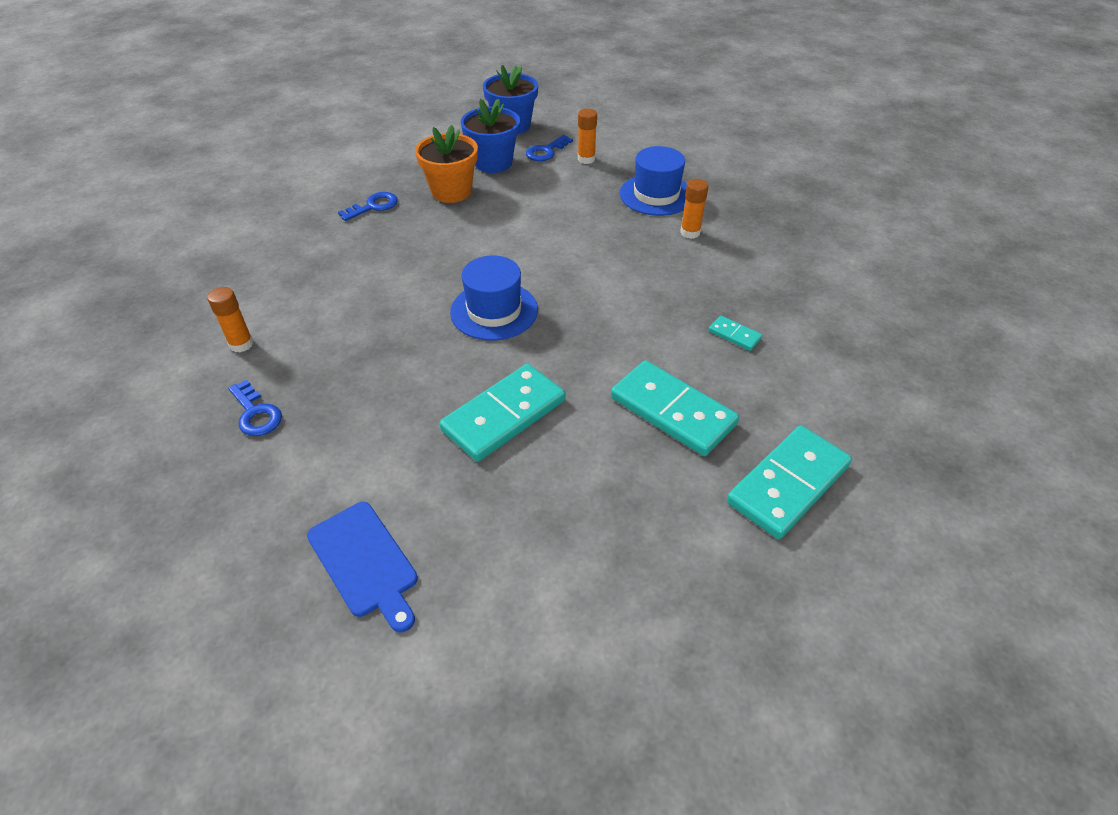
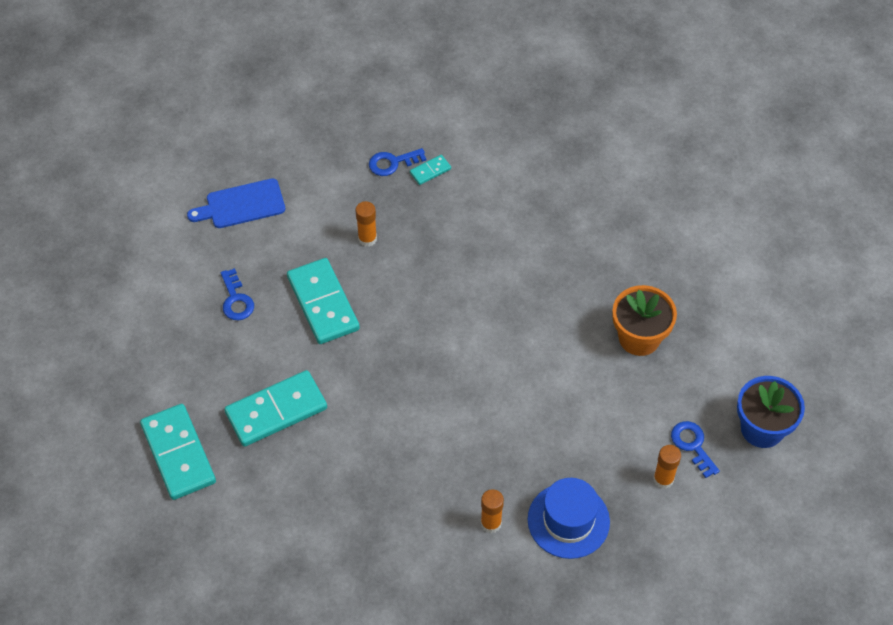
camera: 110 degrees right, 10 degrees up
(241, 344) = (471, 159): orange glue stick -> orange glue stick (367, 239)
(374, 206) = (634, 270): blue key -> blue key (236, 300)
(493, 163) = (684, 388): blue flower pot -> none
(494, 311) = (441, 327): blue hat -> none
(734, 335) = (335, 492): turquoise domino -> turquoise domino (430, 171)

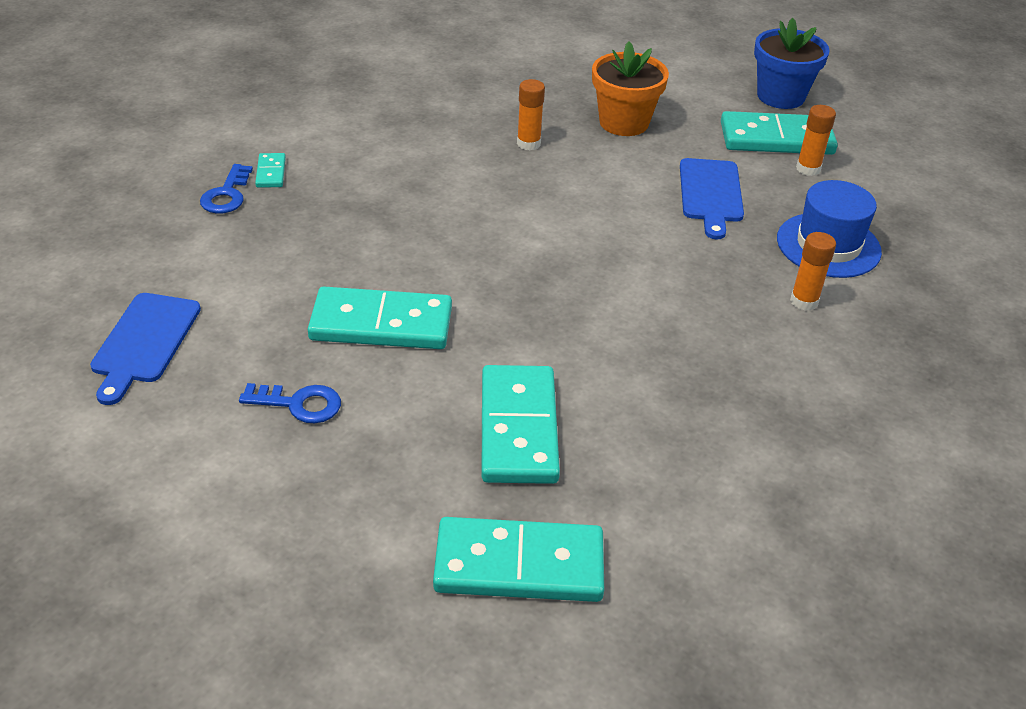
camera: 65 degrees left, 15 degrees down
(367, 239) = (318, 253): orange glue stick -> orange glue stick (528, 143)
(582, 426) = (711, 194): none -> blue cutting board
(692, 445) = (776, 138): blue key -> turquoise domino

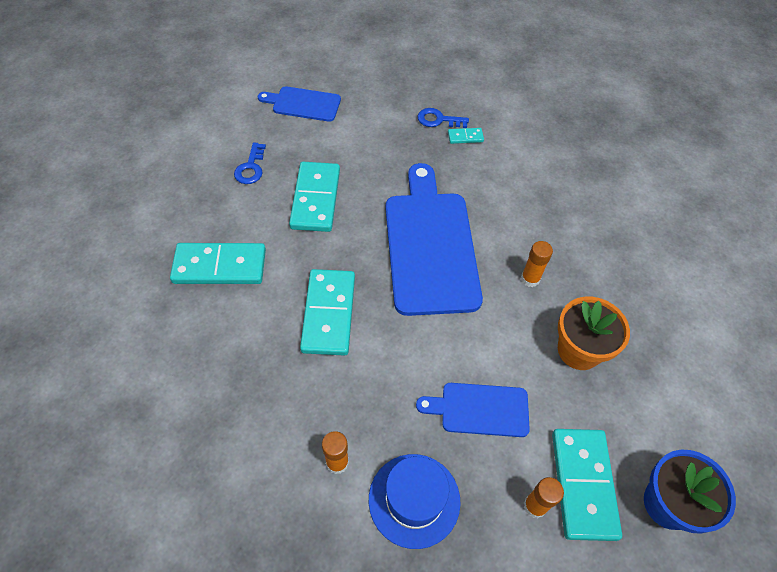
camera: 90 degrees right, 15 degrees up
(476, 216) = (430, 245): none -> blue cutting board
(519, 564) = (120, 264): turquoise domino -> turquoise domino (329, 314)

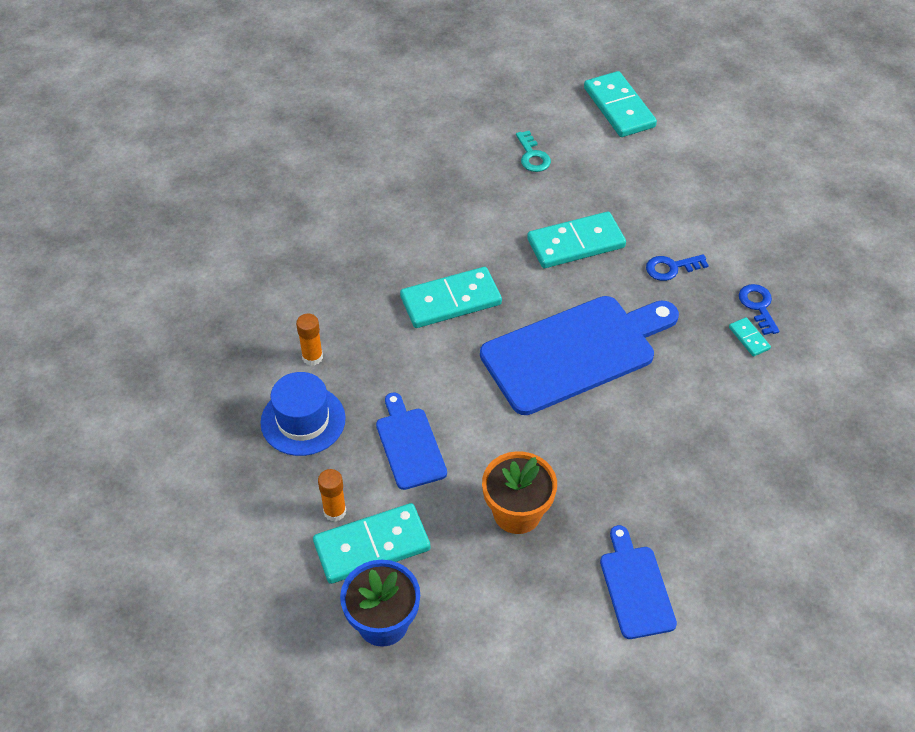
camera: 70 degrees right, 5 degrees down
(197, 189) = (532, 156): none -> turquoise key
(220, 266) = (458, 207): turquoise domino -> turquoise domino (619, 107)
(250, 168) = (582, 182): blue key -> blue key (671, 268)
(303, 104) = (696, 187): blue cutting board -> blue cutting board (635, 587)
(530, 279) = (583, 449): orange glue stick -> none

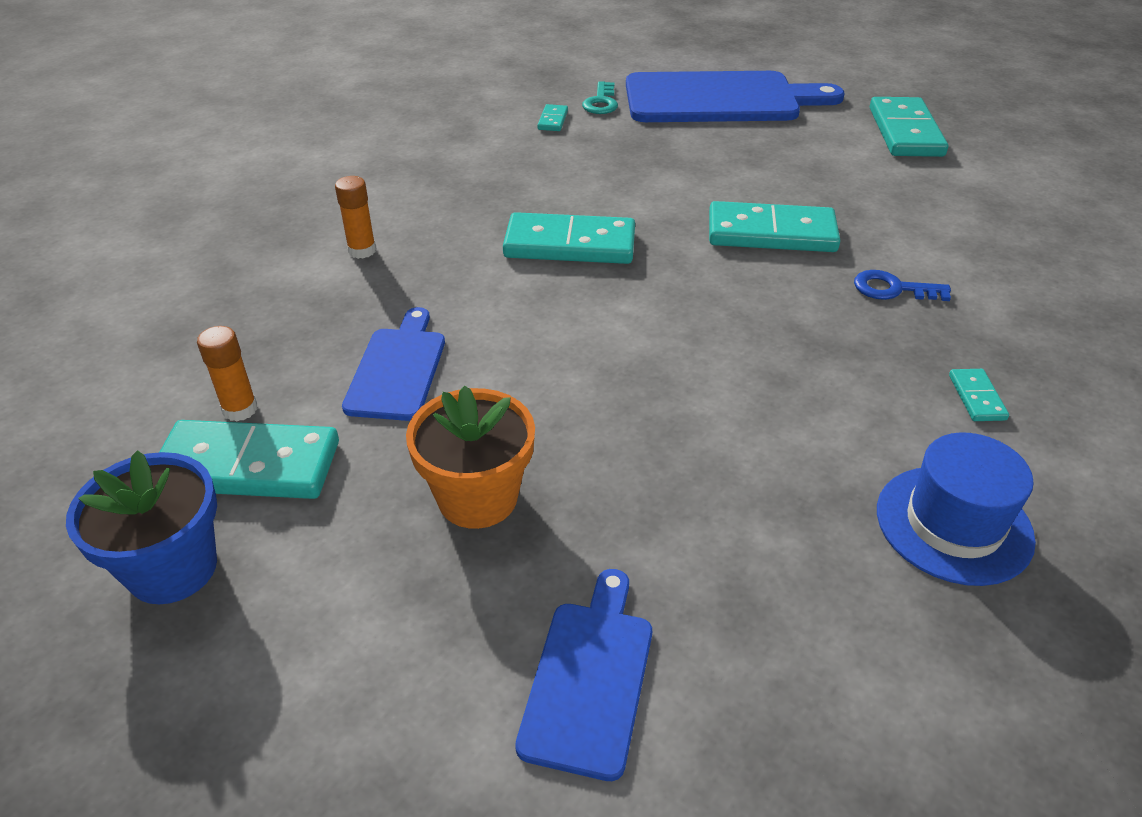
camera: 25 degrees right, 10 degrees down
(303, 420) = (294, 305): blue hat -> blue hat (953, 524)
(359, 176) = (552, 120): none -> turquoise domino
(532, 156) = (767, 147): turquoise key -> turquoise key (601, 102)
(574, 352) = (696, 338): blue cutting board -> blue cutting board (719, 99)
(758, 306) = (1010, 364): blue key -> none

